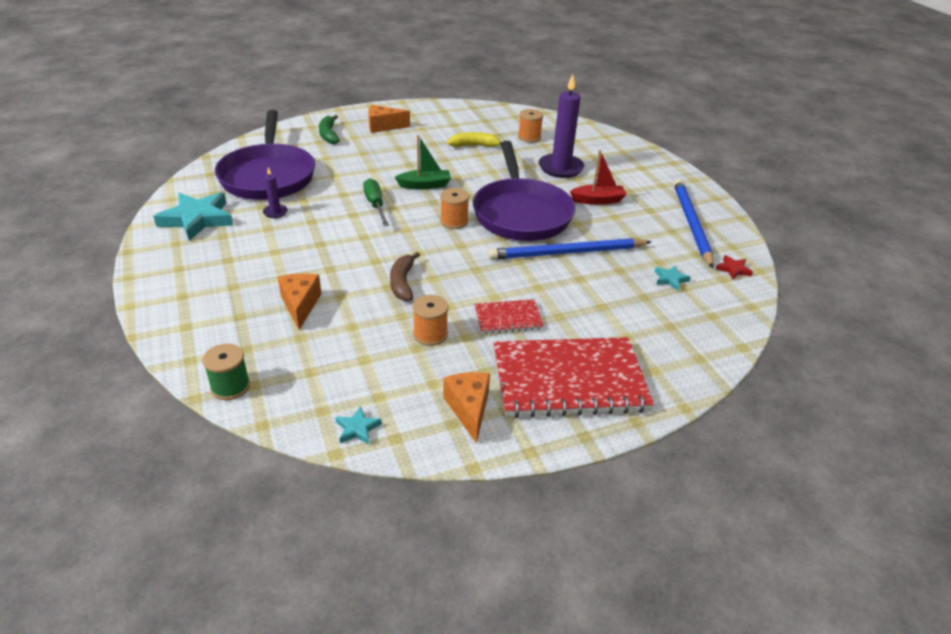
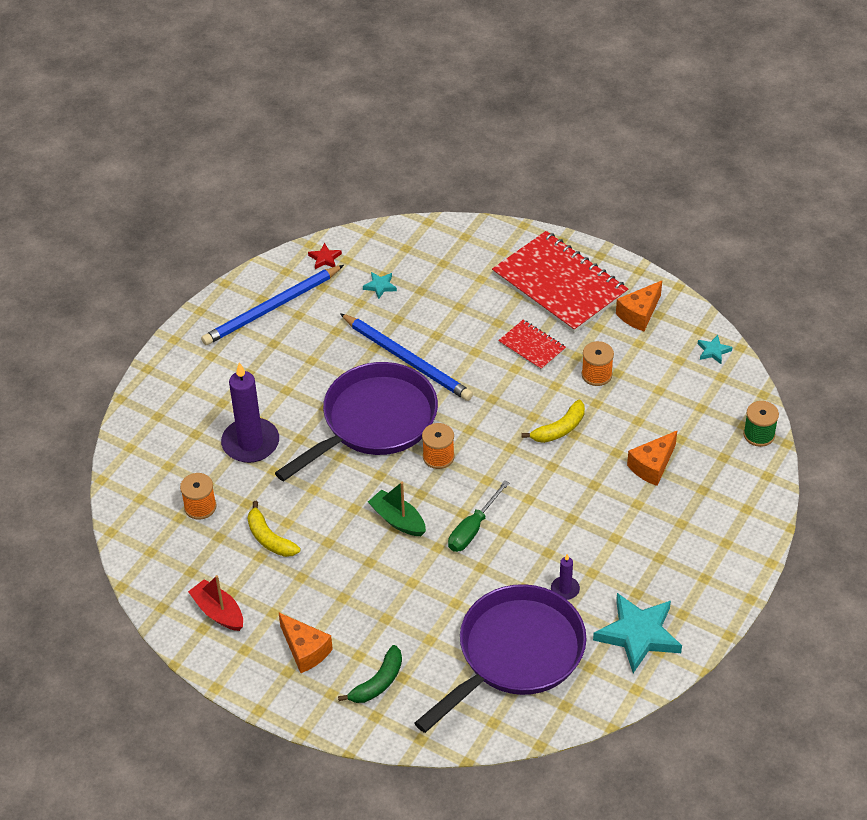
camera: 125 degrees left, 10 degrees up
(402, 283) = (559, 429): brown banana -> yellow banana
(598, 200) = (292, 384): red boat -> red boat (218, 612)

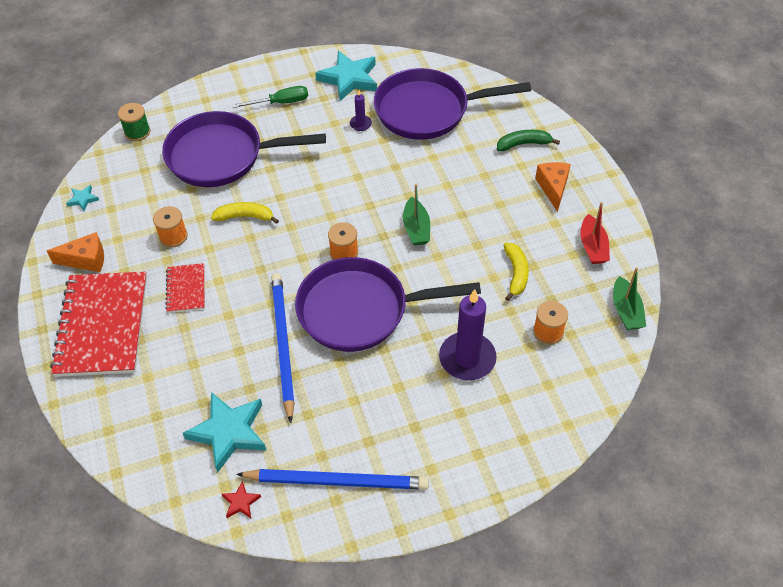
camera: 140 degrees left, 5 degrees up
(144, 569) = (626, 311): none -> green boat
(380, 286) = (228, 432): turquoise star -> turquoise star, size x2.23
(473, 529) = (374, 191): green screwdriver -> green screwdriver (280, 103)
(652, 466) = (221, 156): orange cheese -> purple pan

